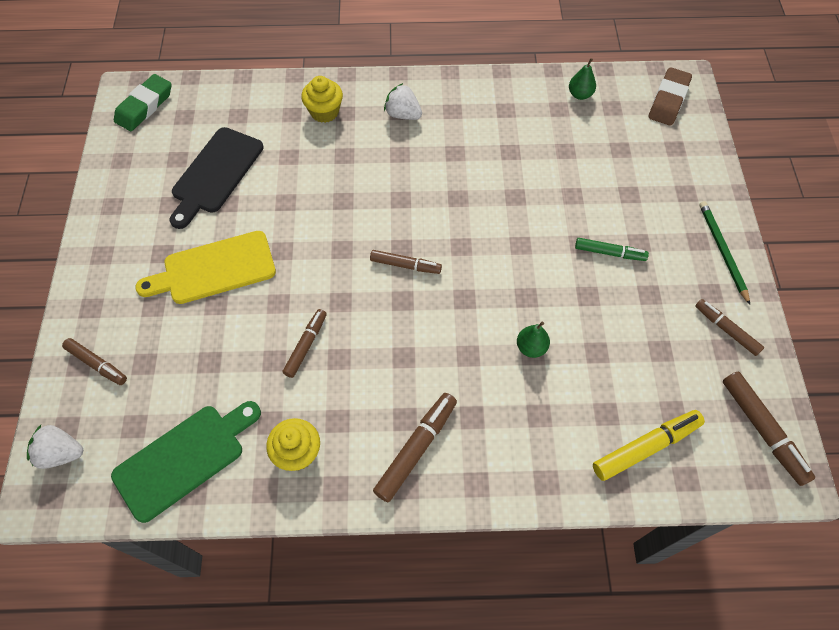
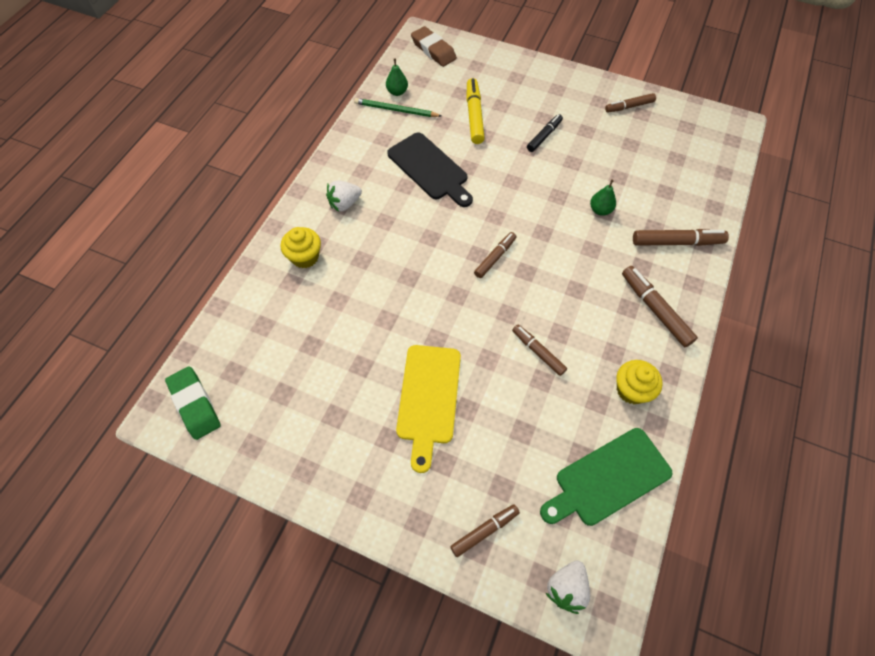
camera: 65 degrees left, 0 degrees up
(184, 458) = (608, 478): green cutting board -> green cutting board turned 105 degrees counterclockwise
(215, 174) = (321, 365): black cutting board -> black cutting board (430, 169)
(609, 253) = (544, 136): green marker -> black marker
(645, 447) = (696, 182): yellow marker -> yellow marker (474, 116)
(722, 251) = (571, 81): green pencil -> green pencil (396, 110)
(762, 429) = (703, 123): brown marker -> brown marker (676, 242)

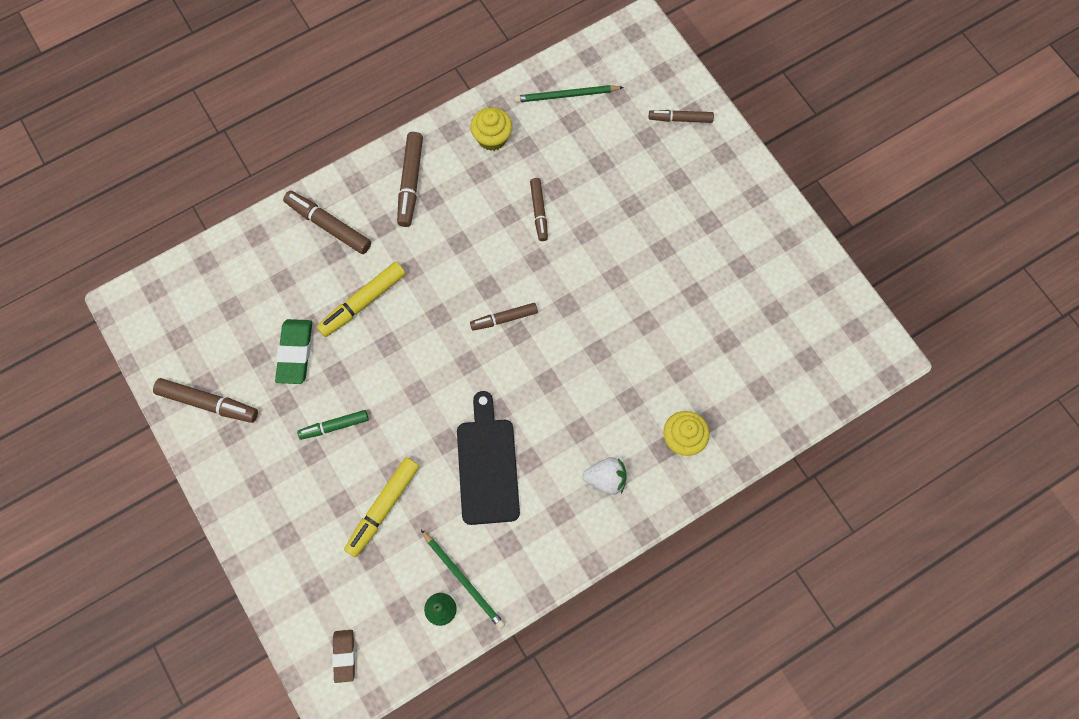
camera: 145 degrees left, 10 degrees up
(195, 404) = (854, 349): green eraser -> green eraser (295, 353)
(428, 398) = (656, 232): yellow cutting board -> none
(433, 50) = (344, 656): brown eraser -> brown eraser, size x0.65
(544, 136) = (334, 426): black marker -> green marker
(566, 588) = (650, 56): white strawberry -> none
(600, 210) = (363, 302): green pear -> yellow marker
(608, 478) = (566, 95): green cutting board -> green pencil
(629, 106) = (207, 403): brown marker -> brown marker, size x1.51

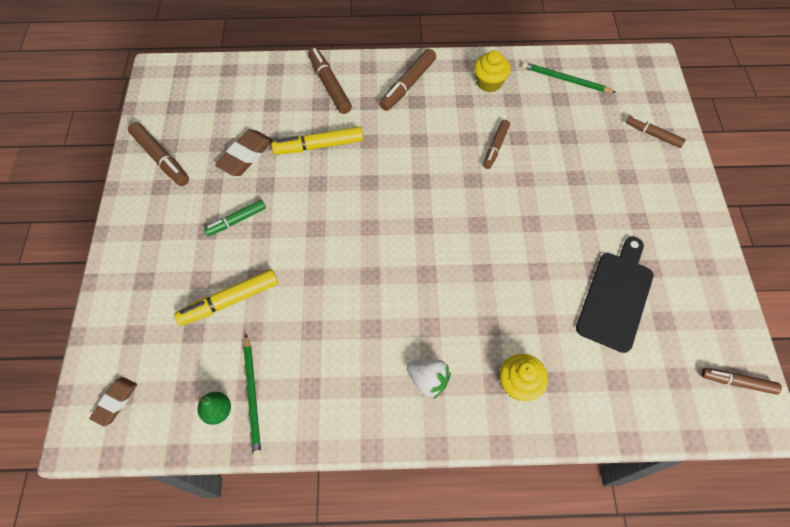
camera: 30 degrees right, 10 degrees down
(295, 353) = (246, 156): green eraser -> brown eraser
(334, 426) = (237, 220): green marker -> green marker turned 45 degrees counterclockwise
(487, 465) = (334, 313): black cutting board -> black cutting board (616, 296)
(504, 318) = (420, 209): brown marker -> brown marker (738, 382)

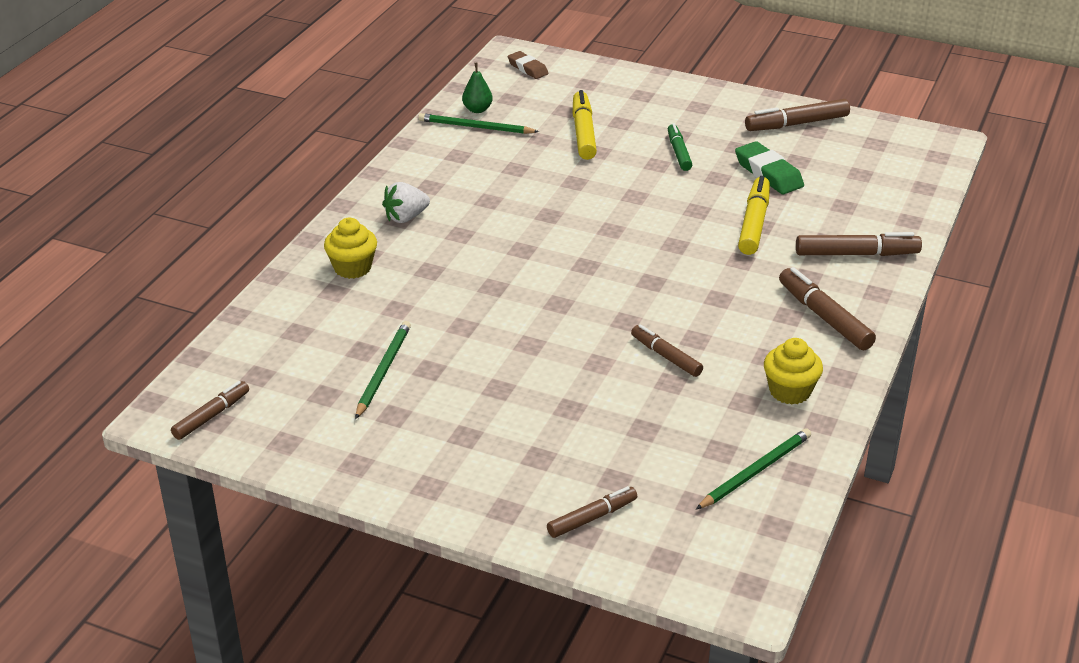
camera: 115 degrees right, 25 degrees down
(246, 156) = (768, 173): brown eraser -> green eraser
(616, 296) = (383, 371): black cutting board -> green pencil

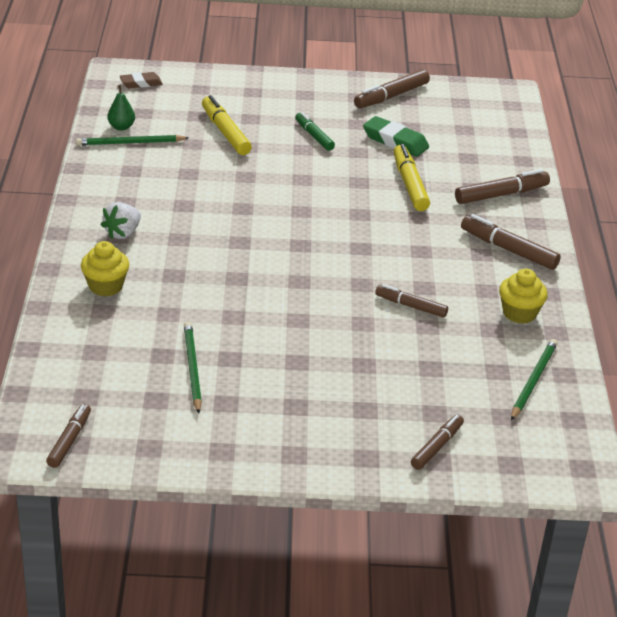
camera: 25 degrees left, 0 degrees up
(527, 68) = (141, 83): brown eraser -> brown eraser turned 45 degrees counterclockwise

